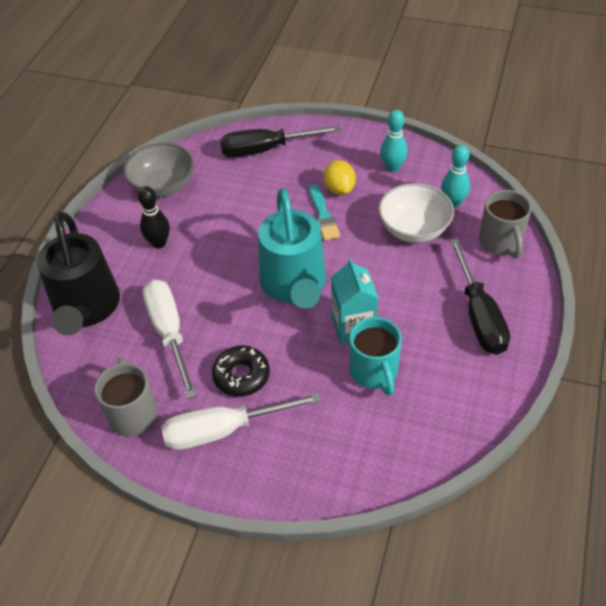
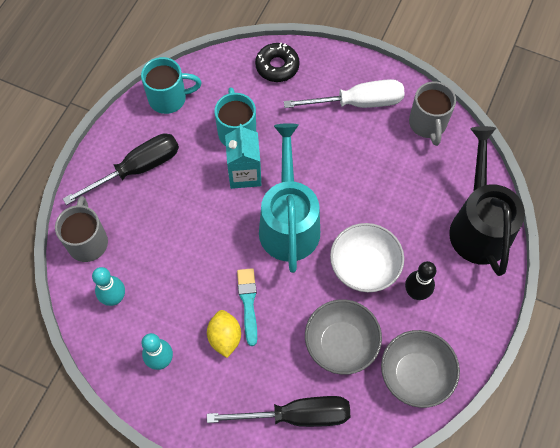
camera: 175 degrees left, 15 degrees up
(169, 332) = (402, 190): white screwdriver -> none
(231, 198) = (341, 343): none -> grey bowl
(241, 375) = (342, 143): black donut -> black donut (277, 66)
(414, 229) = (163, 270): white bowl -> white bowl (364, 266)
(473, 402) = (169, 98): none -> turquoise mug
(479, 315) = (137, 169): black screwdriver -> black screwdriver turned 60 degrees clockwise

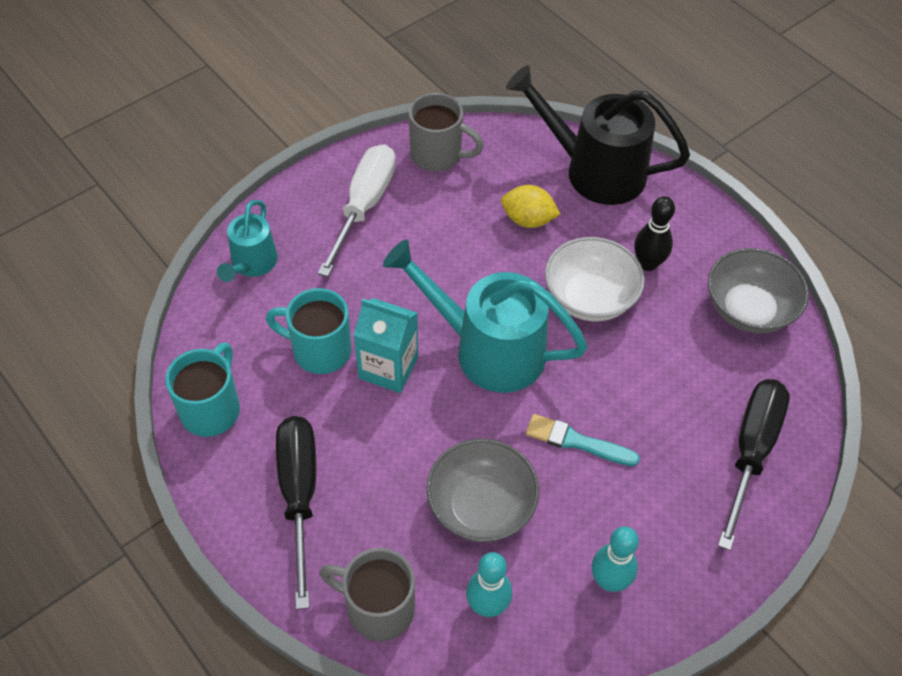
camera: 65 degrees left, 10 degrees down
(225, 337) = (612, 489): yellow lemon -> yellow lemon (528, 220)
(277, 66) = (251, 264): black donut -> turquoise watering can
(341, 343) = (678, 365): grey bowl -> grey bowl (481, 507)

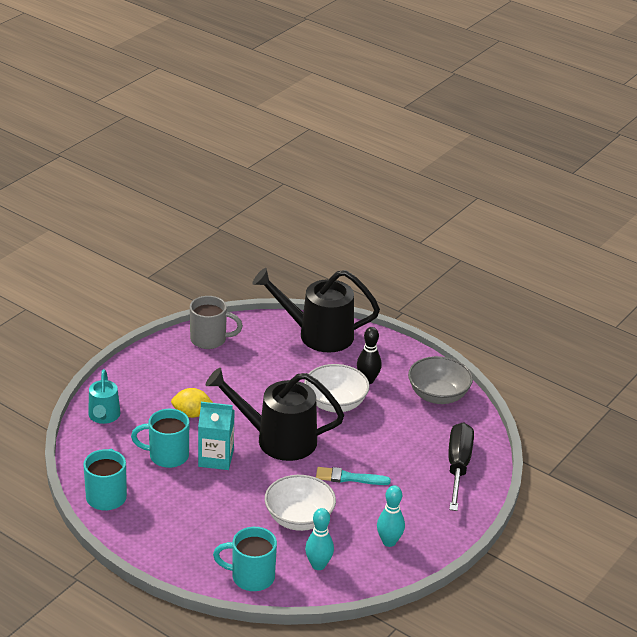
camera: 15 degrees left, 20 degrees down
(299, 495) = (181, 530): black screwdriver -> none
(364, 206) = (169, 374): white screwdriver -> none
(377, 608) = (251, 577): grey mug -> turquoise mug
(481, 507) = (299, 519): grey bowl -> white bowl
(487, 349) = (277, 439): turquoise watering can -> black watering can
(528, 220) = (282, 367): yellow lemon -> yellow lemon (192, 414)

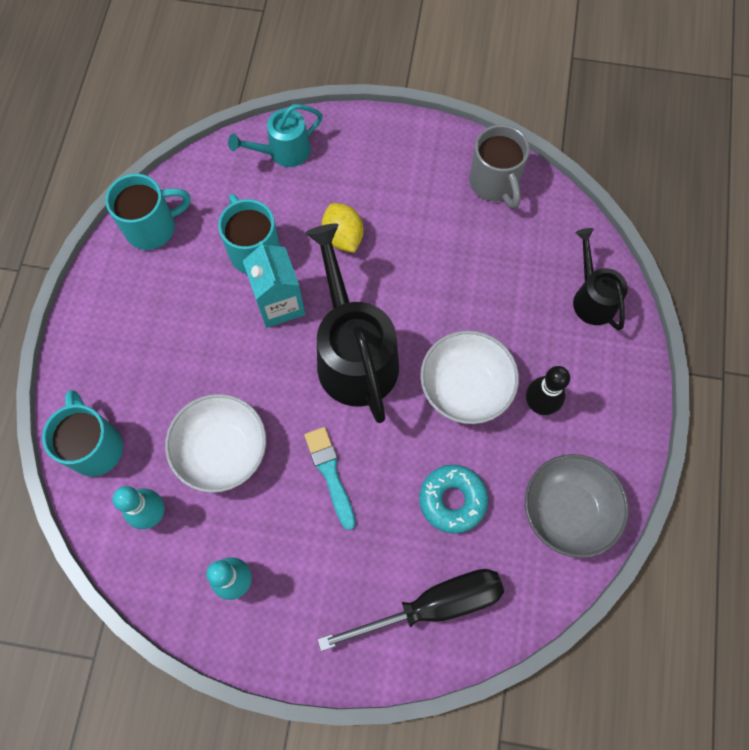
camera: 65 degrees right, 35 degrees up
(317, 334) = (591, 297): black watering can -> black watering can, size x0.55
(401, 435) = (452, 500): none -> turquoise donut

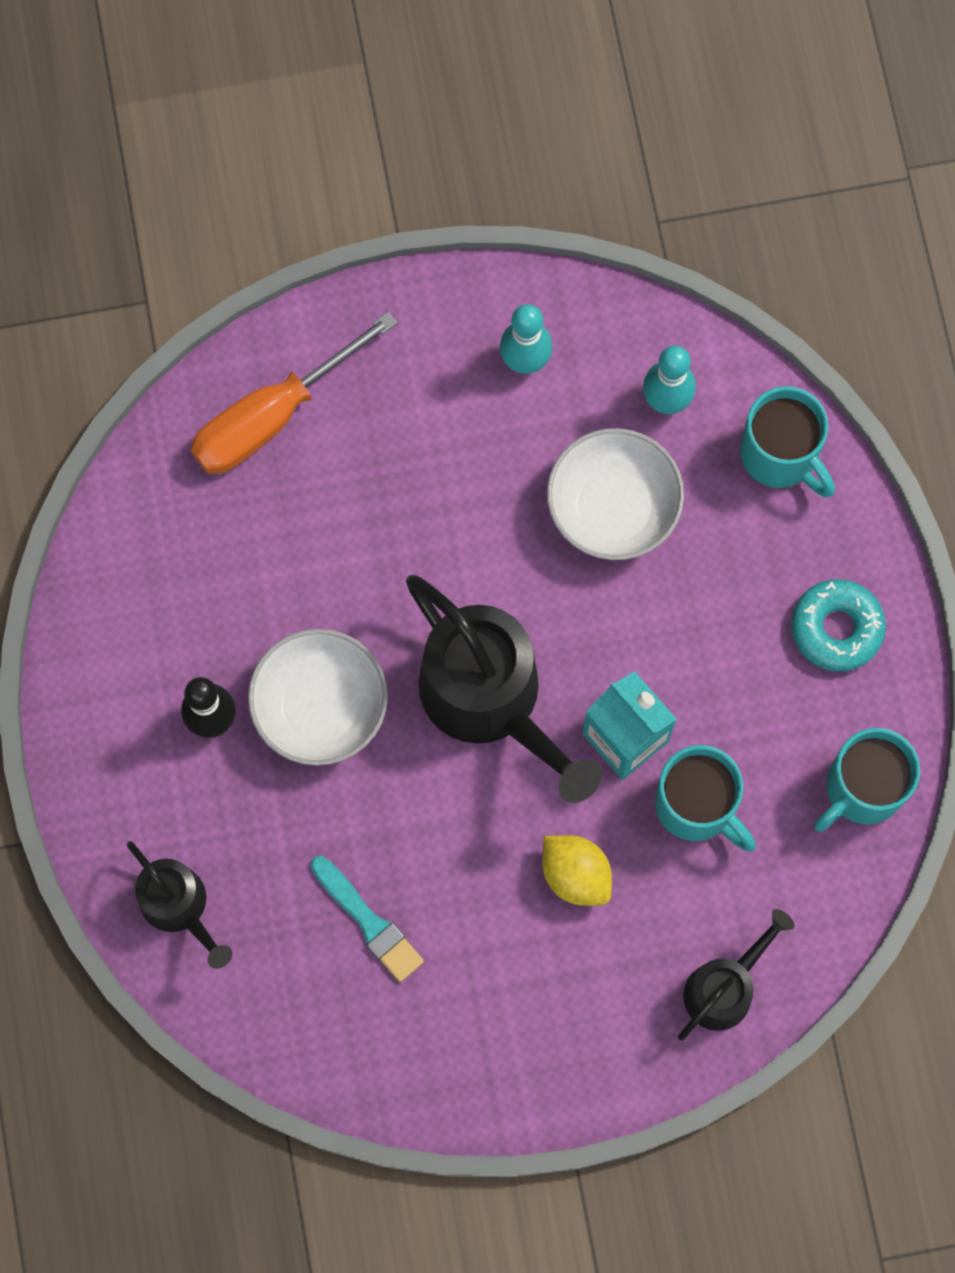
camera: 160 degrees right, 5 degrees up
(283, 152) = (725, 986): turquoise watering can -> black watering can
(330, 473) = (460, 528): turquoise brush -> turquoise brush (368, 922)
(433, 605) = (272, 416): black screwdriver -> orange screwdriver
(452, 500) = (289, 550): turquoise donut -> turquoise donut (836, 628)
(494, 183) = (378, 1050): grey mug -> none
(567, 511) = (136, 589): grey bowl -> none

